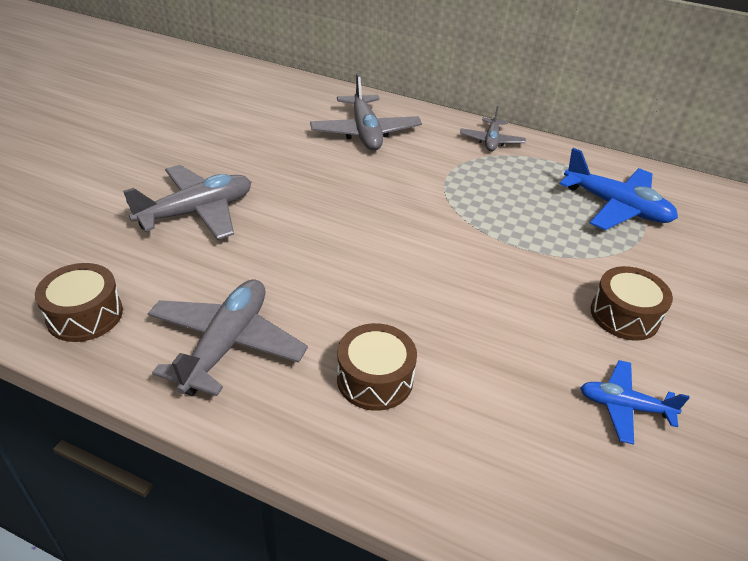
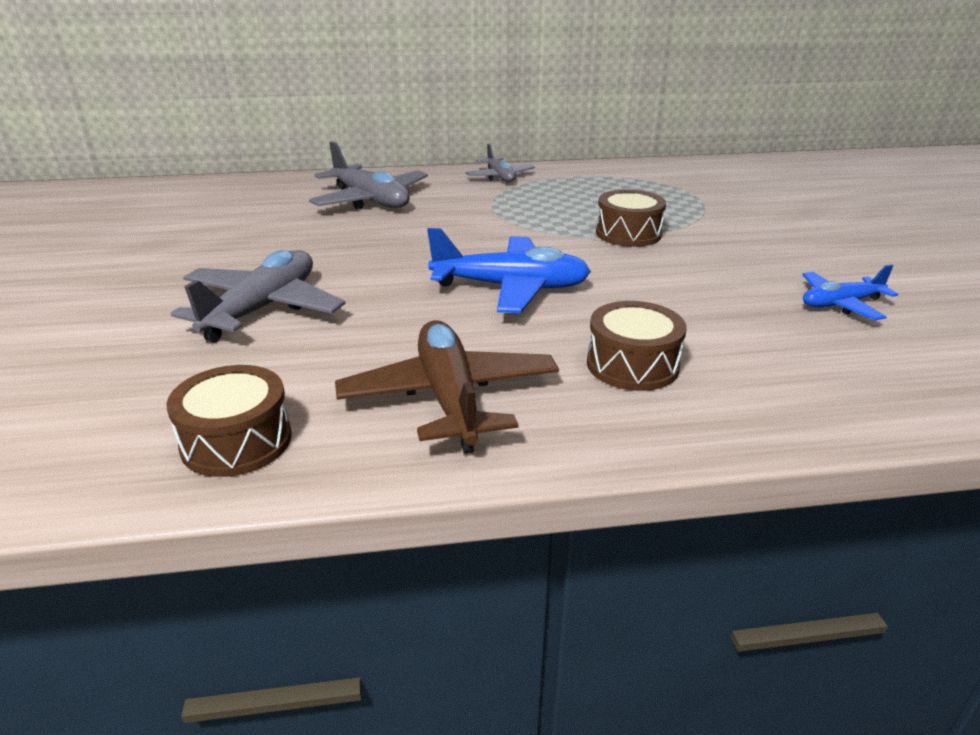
camera: 30 degrees left, 10 degrees down
(226, 344) = (450, 398): grey plane -> brown plane
(616, 207) = (659, 191): blue plane -> blue plane (511, 288)
(624, 315) = (760, 251): brown drum -> brown drum (628, 233)

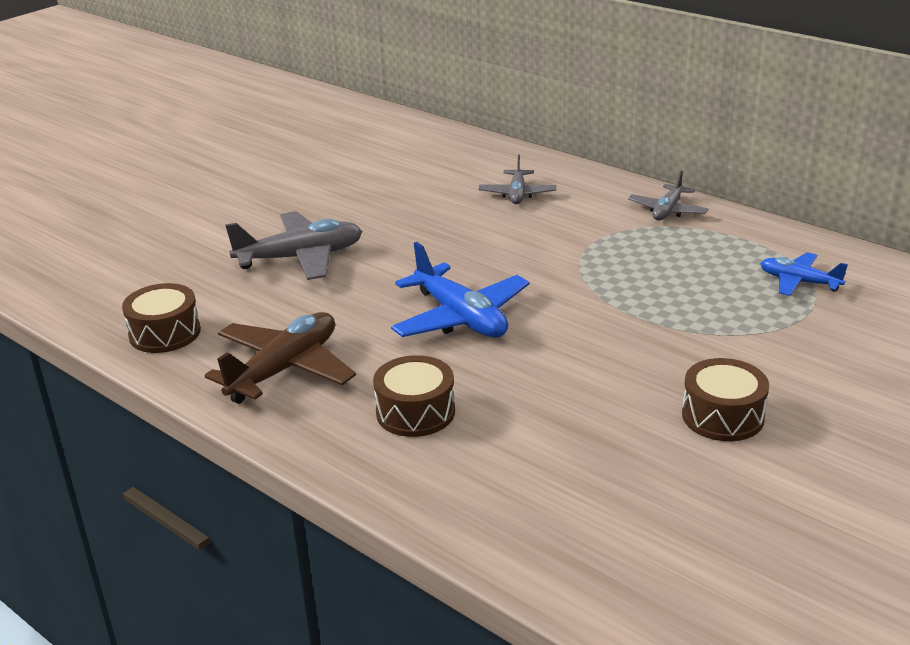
camera: 50 degrees right, 0 degrees up
(370, 200) = (517, 194): grey plane -> grey plane, size x0.59
(628, 233) = (648, 317): brown drum -> brown drum (722, 416)
(840, 304) = (668, 466): blue plane -> blue plane (799, 282)

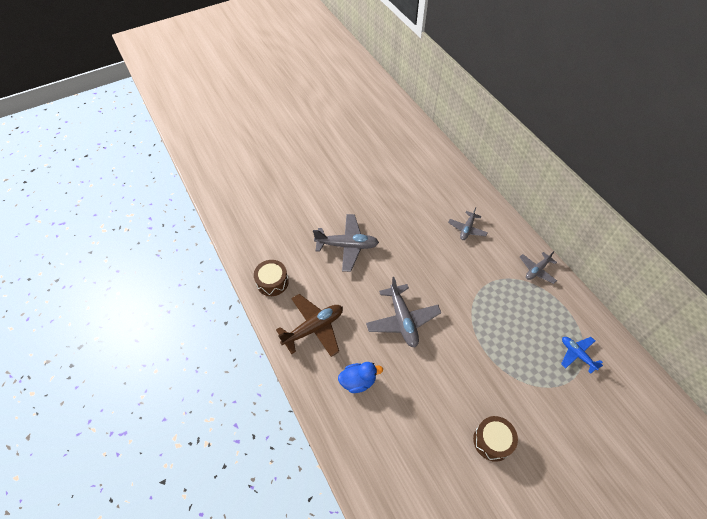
camera: 20 degrees right, 25 degrees up
(415, 412) = (358, 381): brown drum -> blue duck
(460, 318) = (402, 320): blue plane -> grey plane

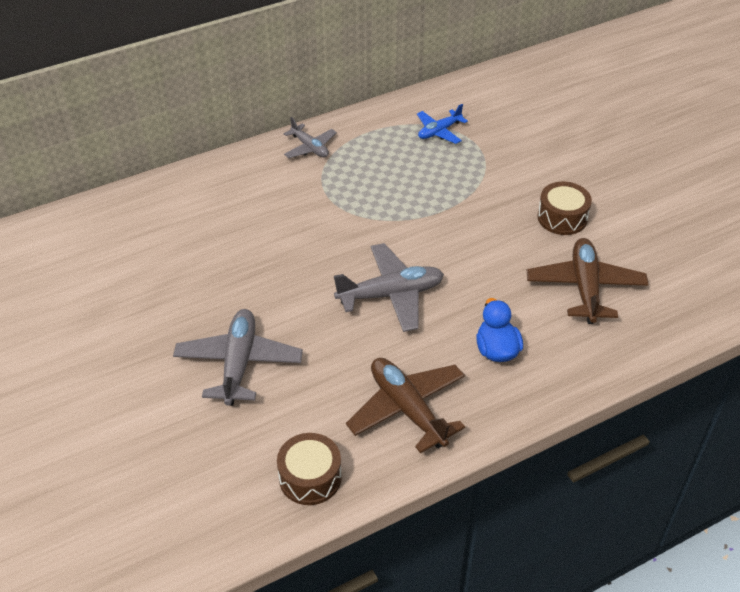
camera: 90 degrees left, 10 degrees down
(418, 449) = (585, 287): none -> brown plane
(467, 229) = (225, 210): grey plane -> none

